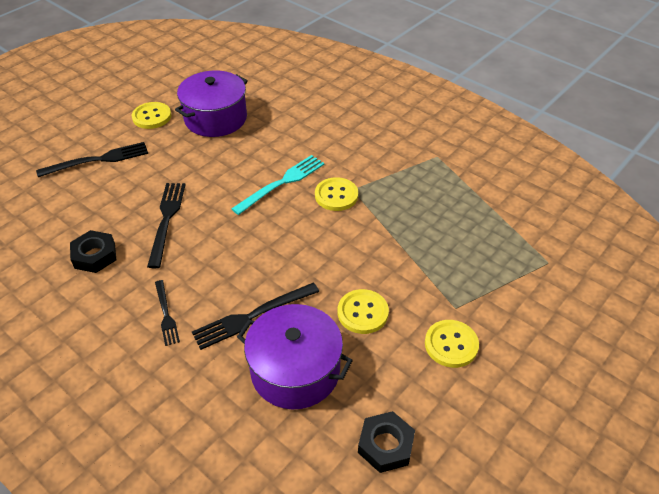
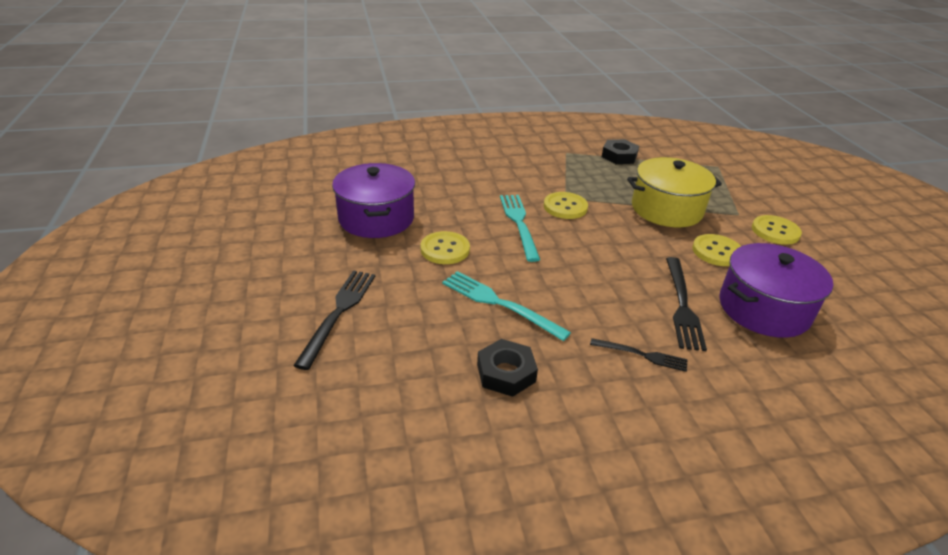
camera: 55 degrees left, 10 degrees down
(152, 117) = (315, 251): yellow button -> yellow button (445, 249)
(166, 220) = (499, 303): black fork -> turquoise fork
(385, 445) = (864, 299): black nut -> black nut (619, 156)
(405, 255) = (666, 209): none -> yellow pot

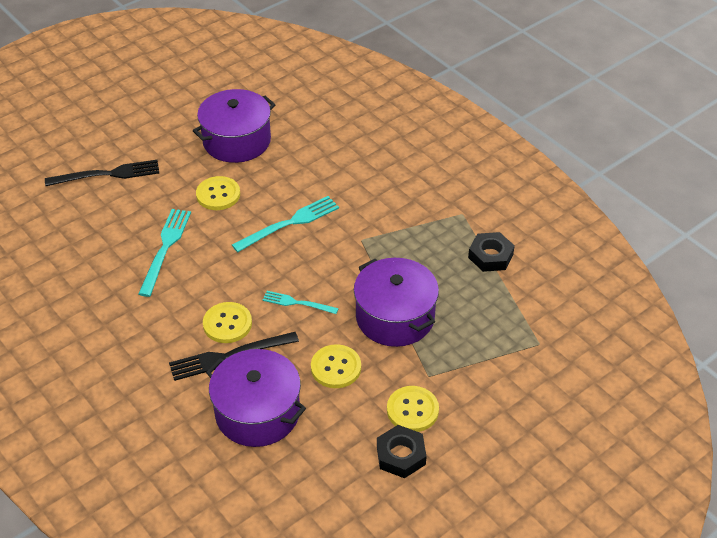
camera: 65 degrees right, 10 degrees up
(506, 373) = (90, 276): black nut -> black nut (401, 455)
(565, 207) = (342, 244): yellow button -> yellow button (227, 324)
(627, 248) = (297, 303): none -> turquoise fork
(642, 355) = (148, 343): black fork -> none
(666, 209) = (395, 317): yellow pot -> purple pot

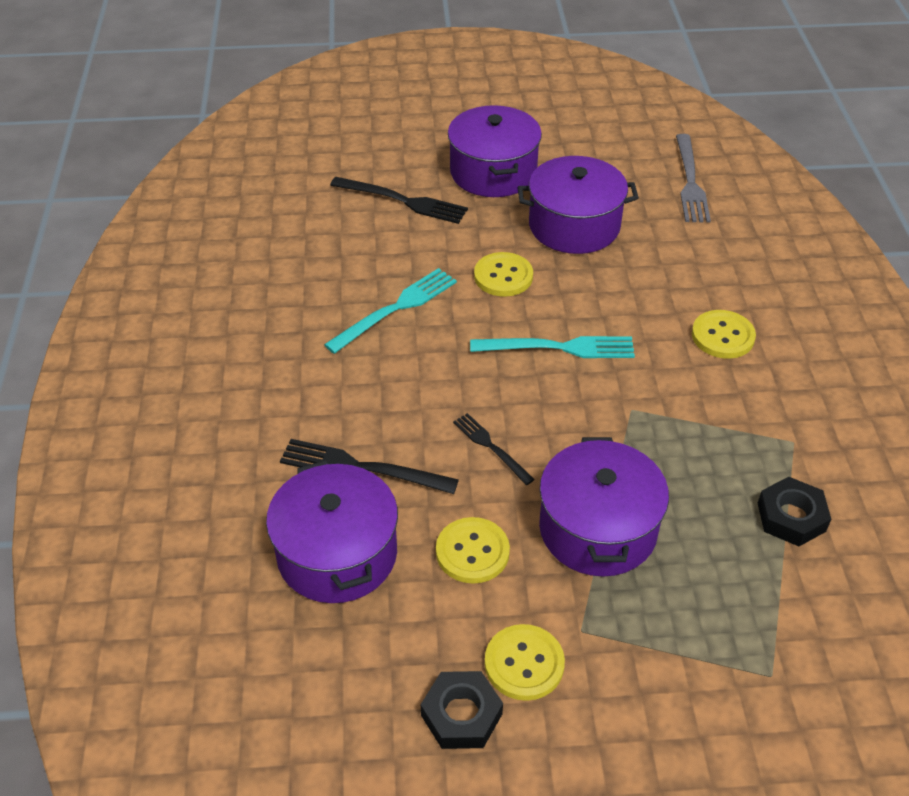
camera: 35 degrees right, 0 degrees up
(153, 127) = (493, 172): none -> purple pot
(227, 324) = (391, 429): yellow button -> yellow button (722, 336)
(287, 80) = (690, 182): none -> grey fork
(297, 303) = (491, 447): turquoise fork -> black fork

